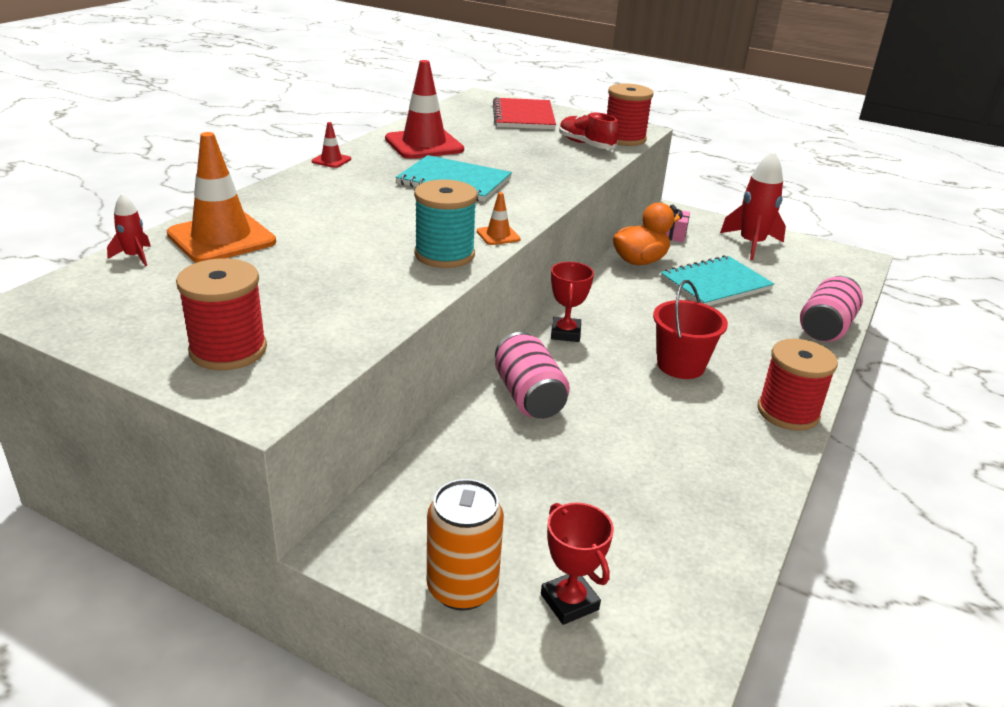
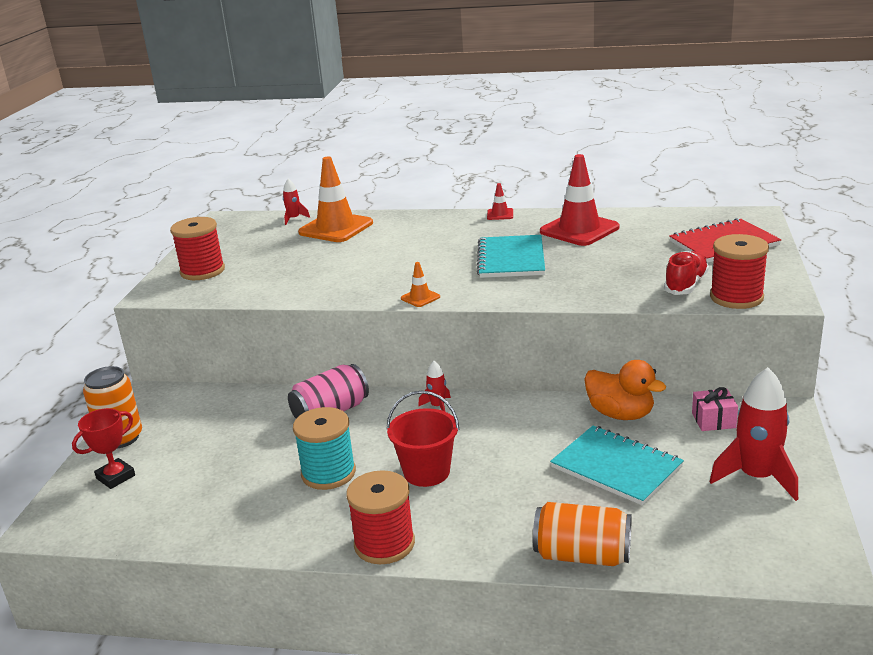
camera: 75 degrees right, 5 degrees down
(444, 255) = (369, 289): turquoise spool -> turquoise spool (328, 473)
(565, 333) = (437, 406): red trophy -> red rocket
(826, 327) = (582, 555): pink can -> orange can

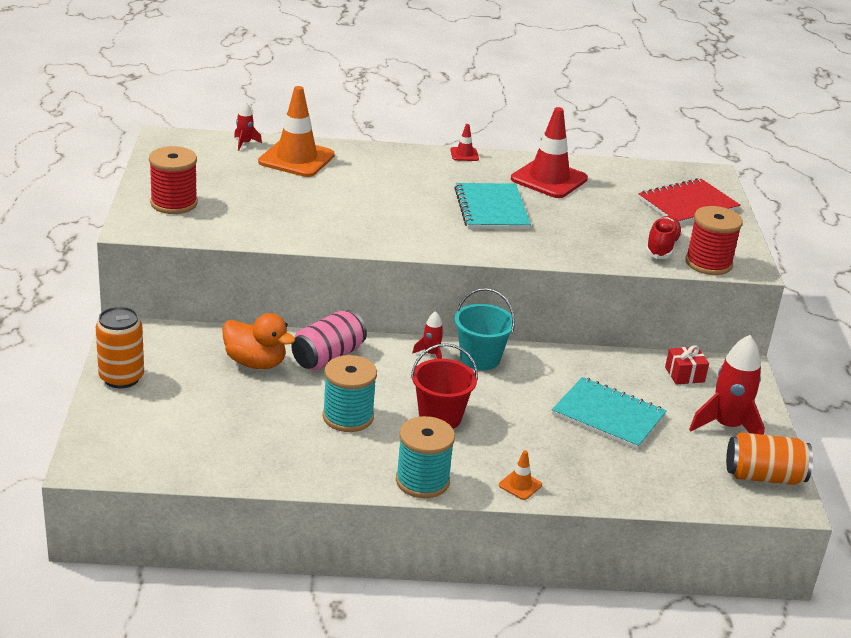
camera: 15 degrees left, 5 degrees up
(115, 477) = (136, 417): red trophy -> none
(384, 544) = (422, 481): red spool -> turquoise spool
(420, 298) = (416, 247): orange traffic cone -> orange traffic cone (520, 485)
(488, 409) = (480, 358): none -> turquoise bucket
(582, 555) = (595, 490): orange can -> orange can (763, 476)
(620, 414) = (602, 366): orange duck -> orange duck (255, 363)
(713, 420) = (684, 375): pink gift -> red gift

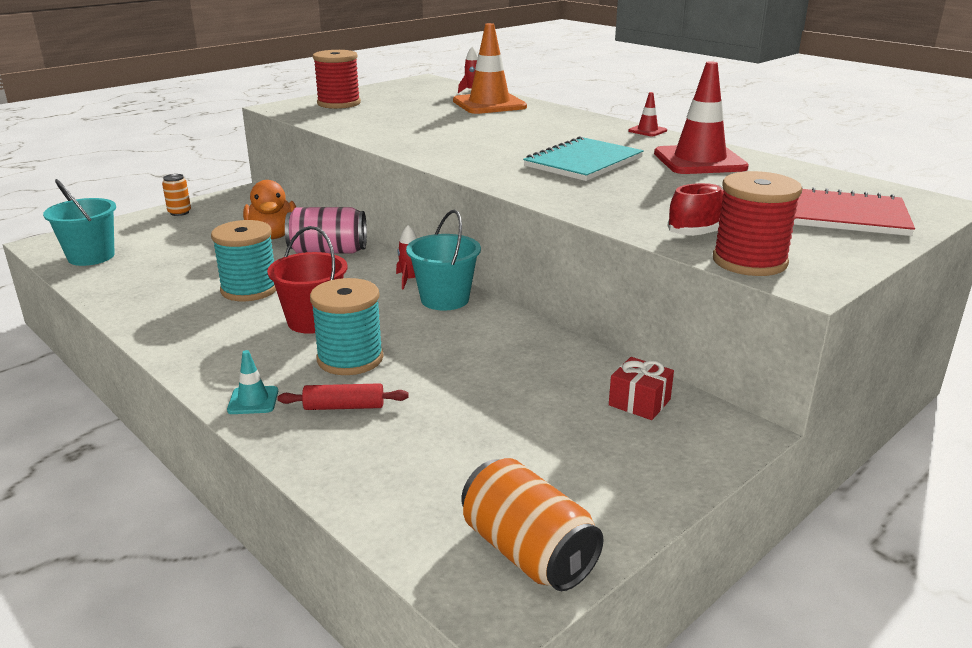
camera: 50 degrees right, 5 degrees down
(121, 378) = (179, 212): orange can -> orange can, size x0.56
(160, 455) = (91, 256): none -> turquoise bucket
(422, 481) = (191, 354): turquoise spool -> turquoise spool (350, 359)
(520, 485) = (253, 400): orange traffic cone -> turquoise traffic cone
(569, 459) = (344, 407): none -> red rolling pin
(608, 415) = (468, 393): turquoise notebook -> none
(727, 426) = (590, 474): red rocket -> none

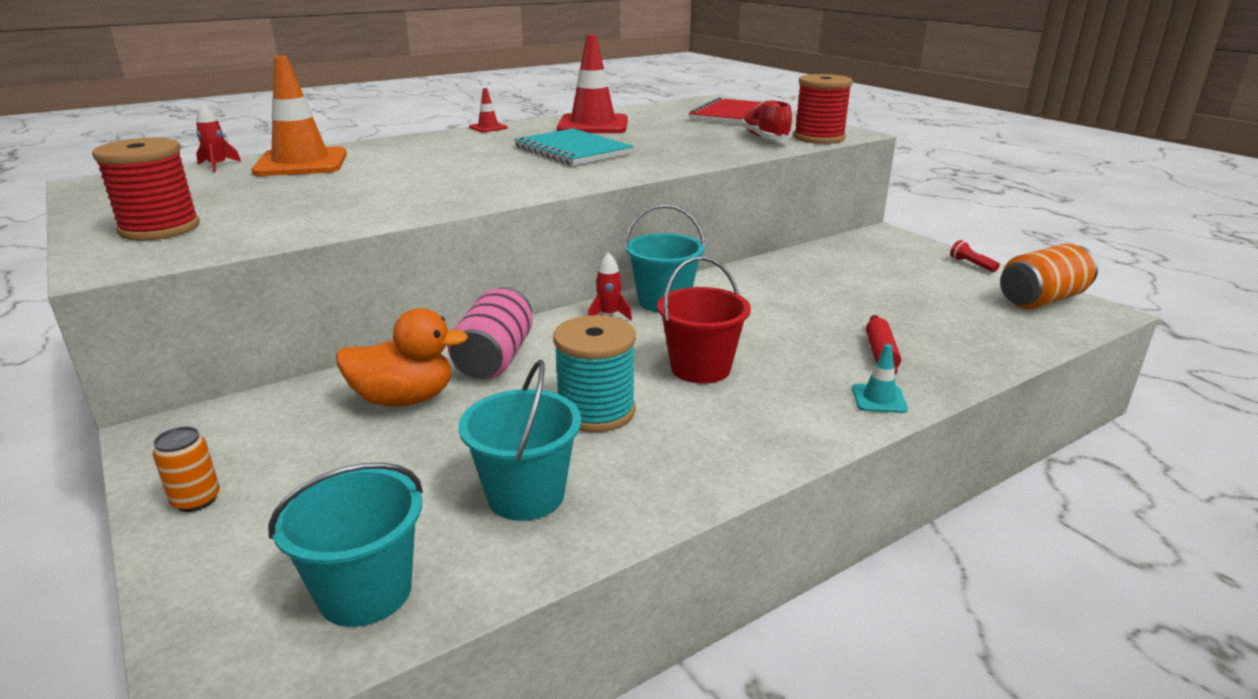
camera: 80 degrees left, 0 degrees up
(156, 280) = (526, 495): none -> turquoise bucket
(350, 359) = (789, 349): turquoise spool -> none
(639, 402) = (852, 253): red gift -> none
(647, 502) = (971, 264): none -> red flashlight

